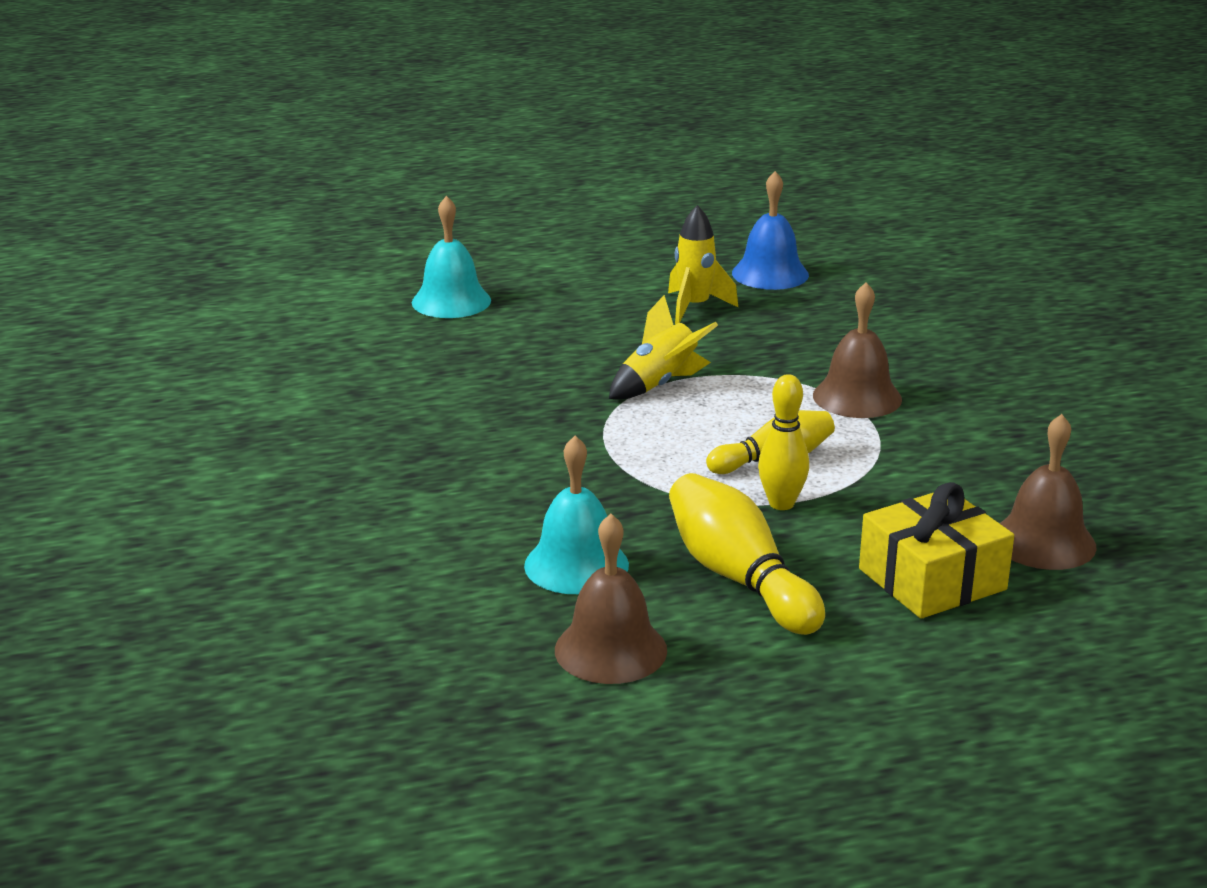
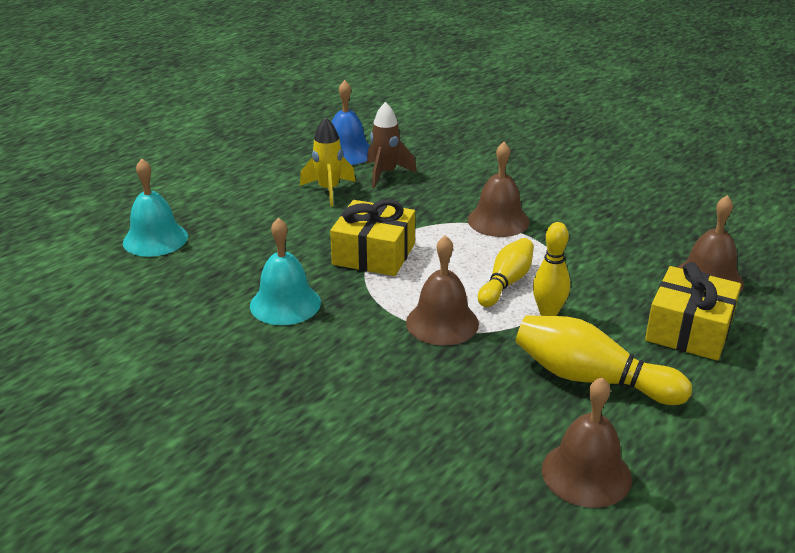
camera: 35 degrees left, 5 degrees up
(576, 565) = (485, 416): turquoise bell -> turquoise bell (285, 304)
(646, 471) = (442, 323): none -> brown bell
(660, 384) = (374, 254): yellow rocket -> yellow gift
(786, 309) = (386, 174): none -> brown rocket

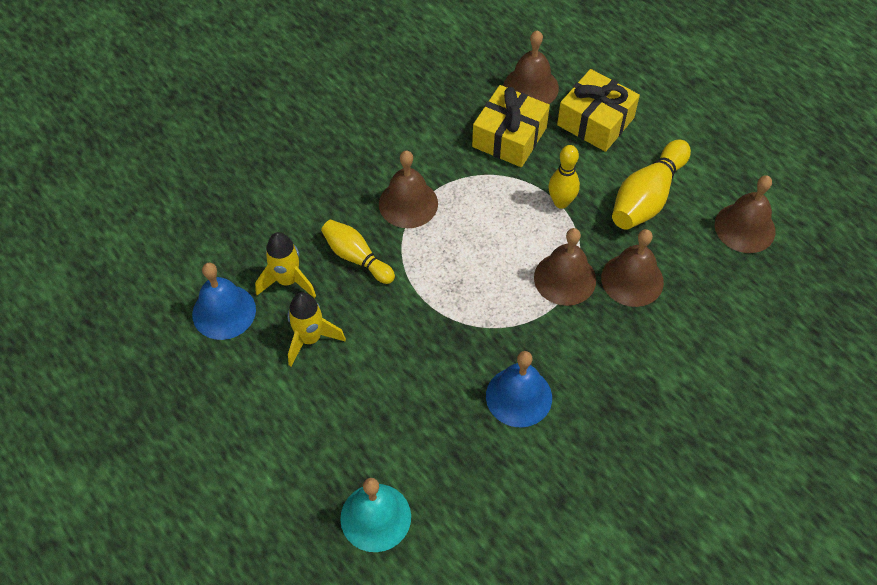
camera: 80 degrees left, 25 degrees up
(285, 304) = (519, 396): turquoise bell -> blue bell
(374, 254) = (447, 314): yellow gift -> yellow gift (509, 137)
(386, 174) = (287, 281): brown rocket -> yellow rocket
(458, 373) = (632, 280): none -> brown bell
(506, 283) = (513, 221): yellow bowling pin -> yellow bowling pin (356, 257)

